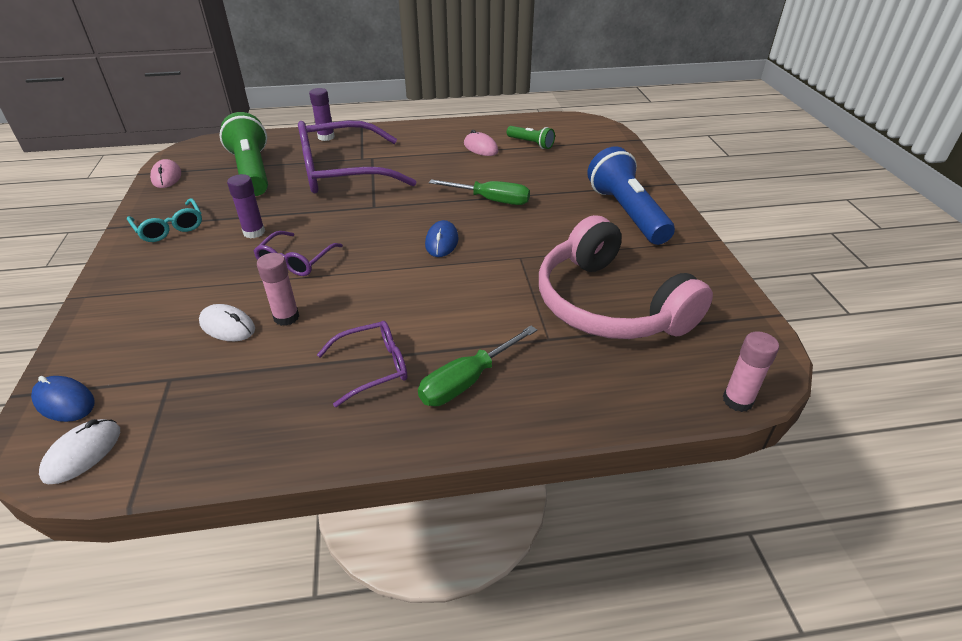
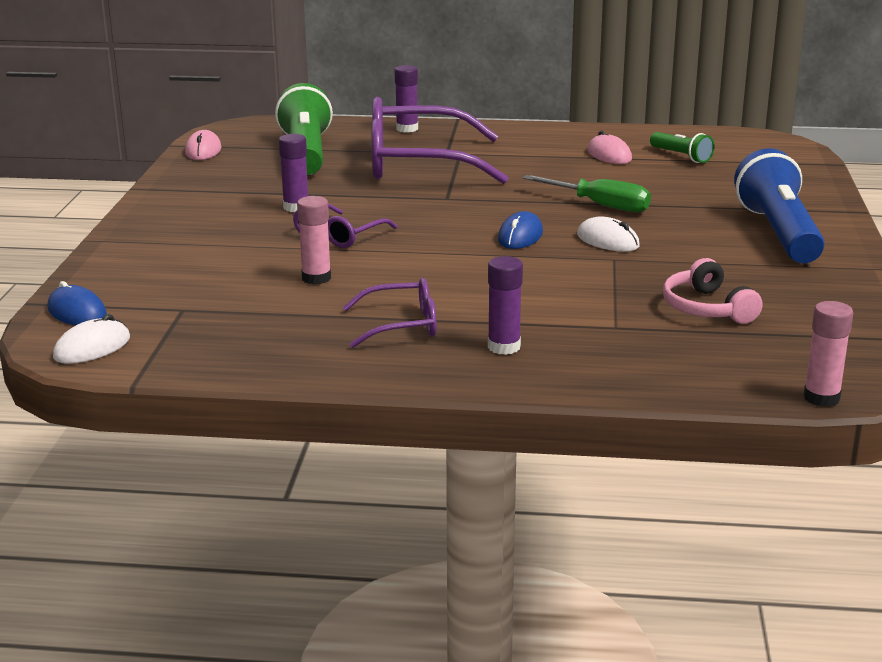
camera: 15 degrees right, 15 degrees down
(169, 227) = (200, 194): turquoise glasses -> none
(227, 326) = (250, 278): white mouse -> white mouse (608, 241)
(467, 381) = (504, 347): green screwdriver -> purple glue stick
(609, 304) = (707, 308): pink headphones -> pink headphones, size x0.49

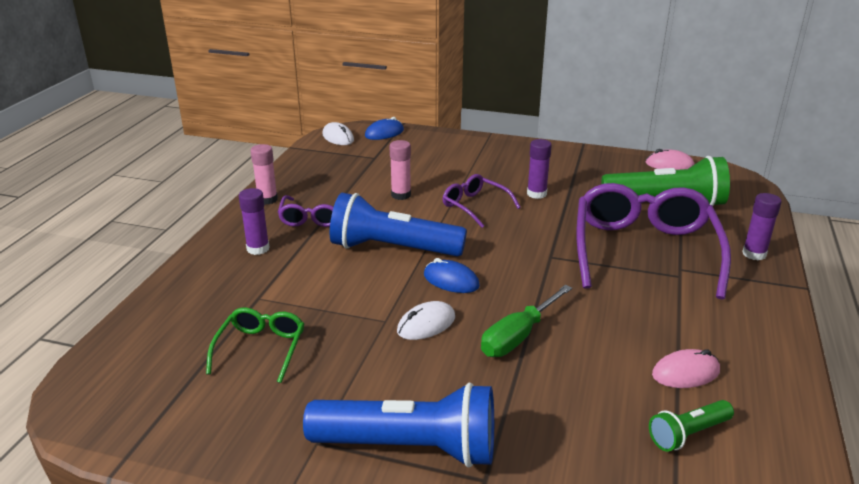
camera: 100 degrees right, 5 degrees up
(466, 269) = (392, 249): none -> blue flashlight
(707, 308) = (260, 349): pink headphones -> green glasses
(821, 398) = (80, 368): pink glue stick -> pink glue stick (267, 199)

